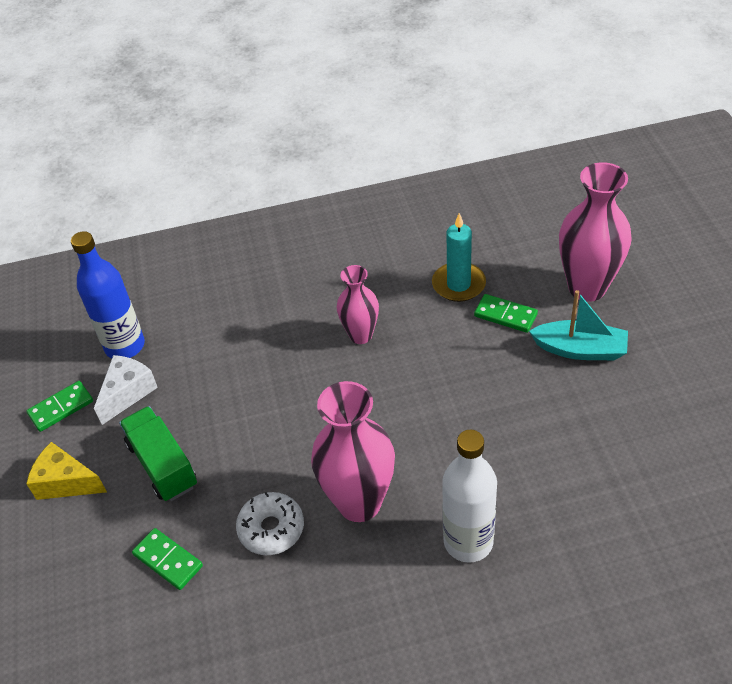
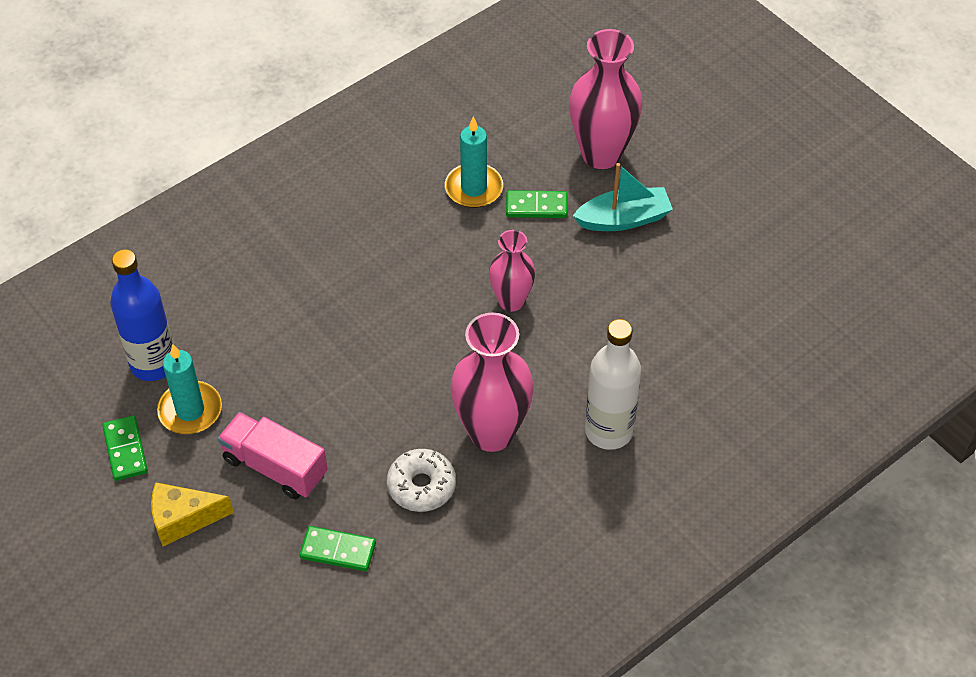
camera: 30 degrees left, 5 degrees up
(61, 408) = (125, 450): green domino -> green domino turned 45 degrees counterclockwise
(128, 393) = (190, 410): white cheese -> turquoise candle
(162, 465) = (275, 467): green truck -> pink truck
(361, 335) = (402, 272): pink vase -> pink vase (511, 301)

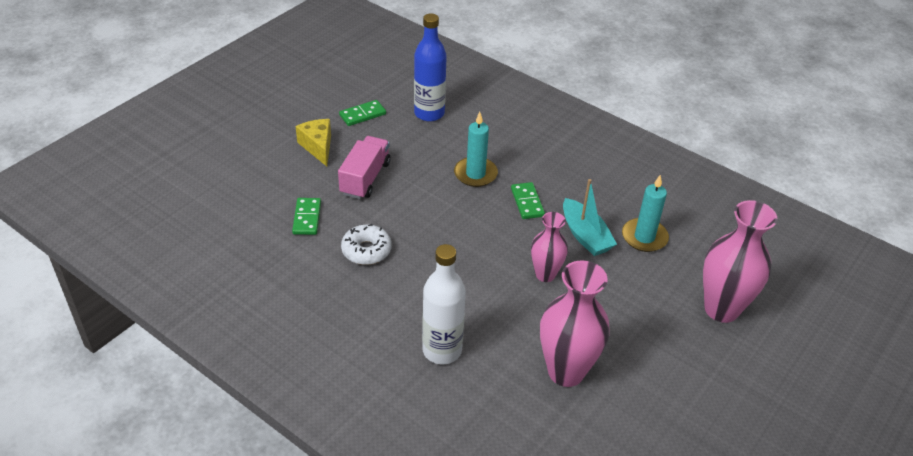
camera: 75 degrees right, 10 degrees down
(190, 410) = (398, 135): turquoise candle -> turquoise candle (475, 174)
(491, 433) = (421, 281): pink vase -> pink vase (566, 371)
(536, 206) = (644, 276): green domino -> green domino (527, 202)
(624, 219) = (659, 333): turquoise boat -> turquoise boat (585, 236)

